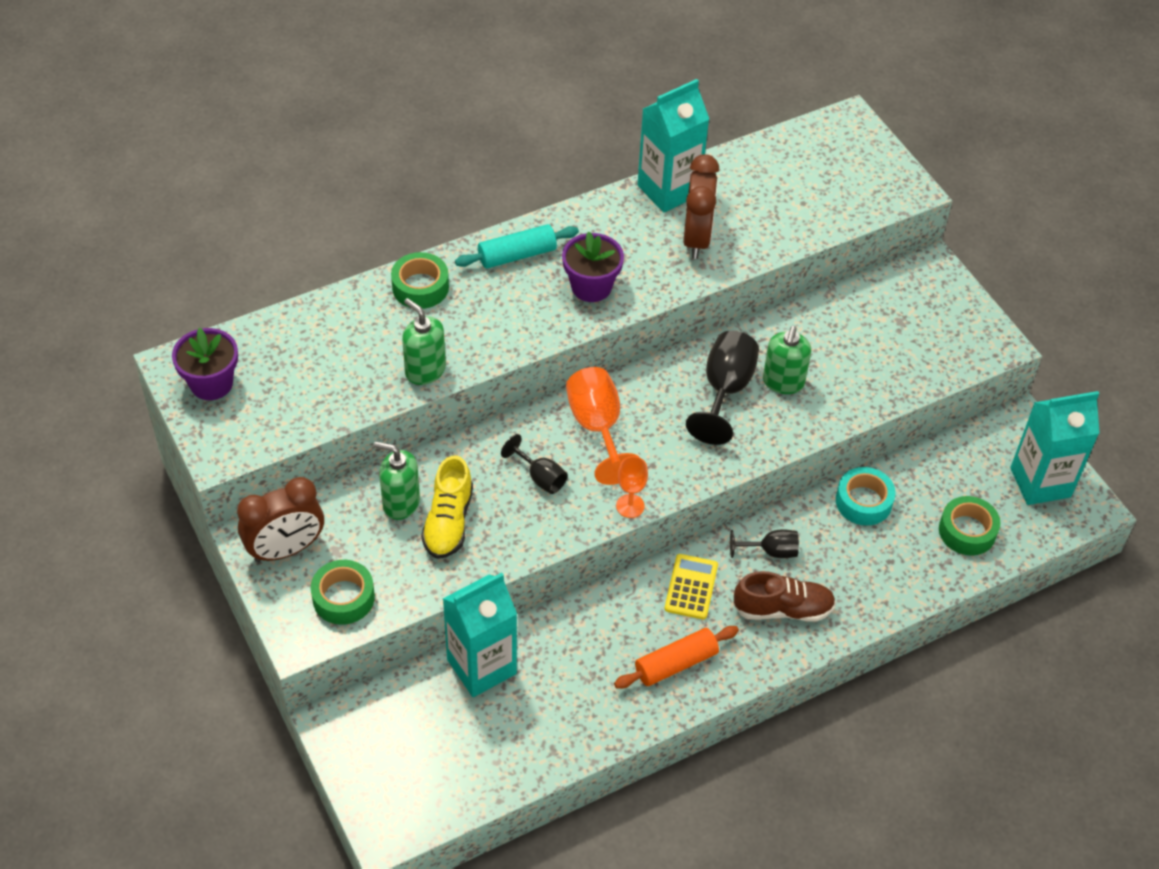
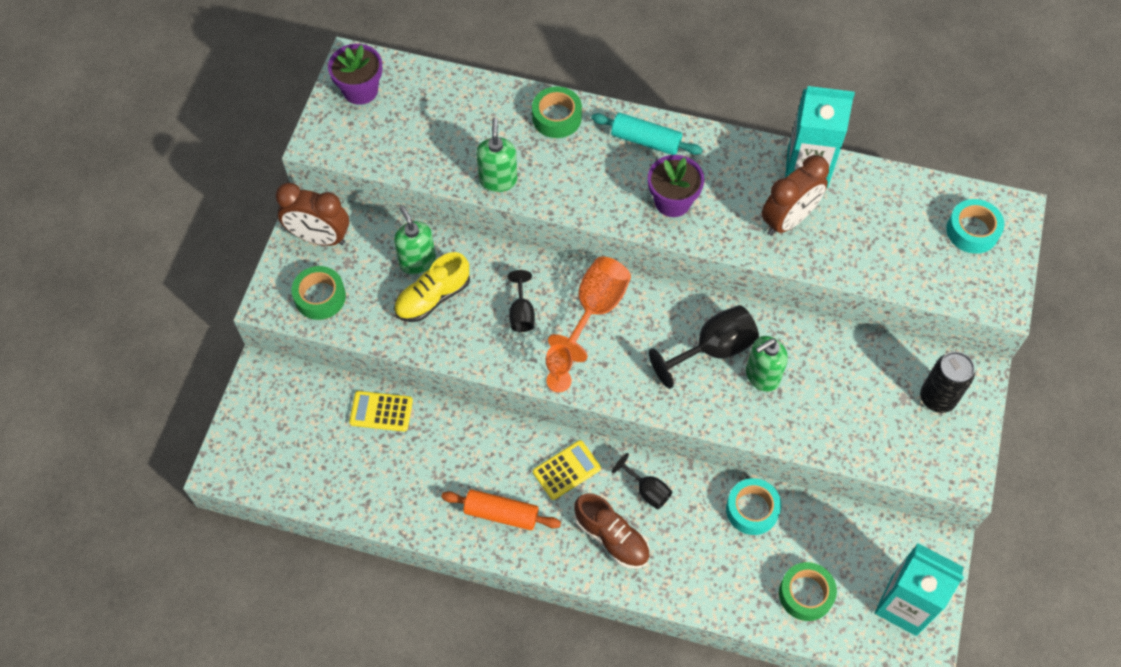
camera: 45 degrees right, 10 degrees up
(481, 666) = (381, 411): turquoise carton -> yellow calculator
(837, 154) = (972, 231): none -> turquoise tape
(923, 304) = (937, 398): none -> black can

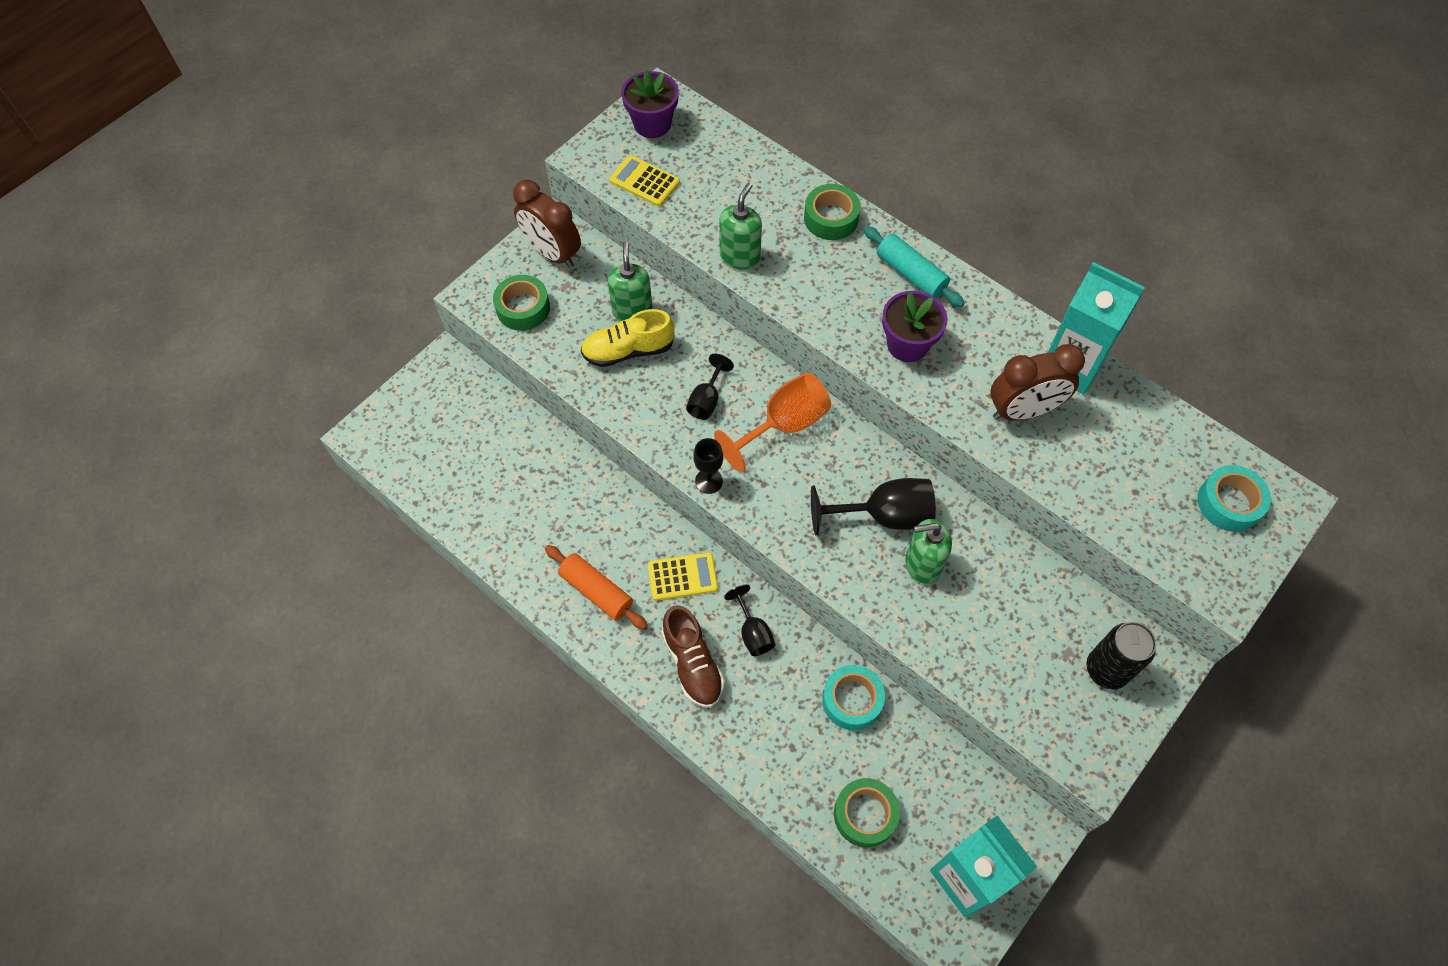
camera: 25 degrees right, 0 degrees up
(381, 411) = (535, 444): yellow calculator -> yellow calculator (644, 181)
(559, 380) = (709, 481): orange goblet -> black goblet

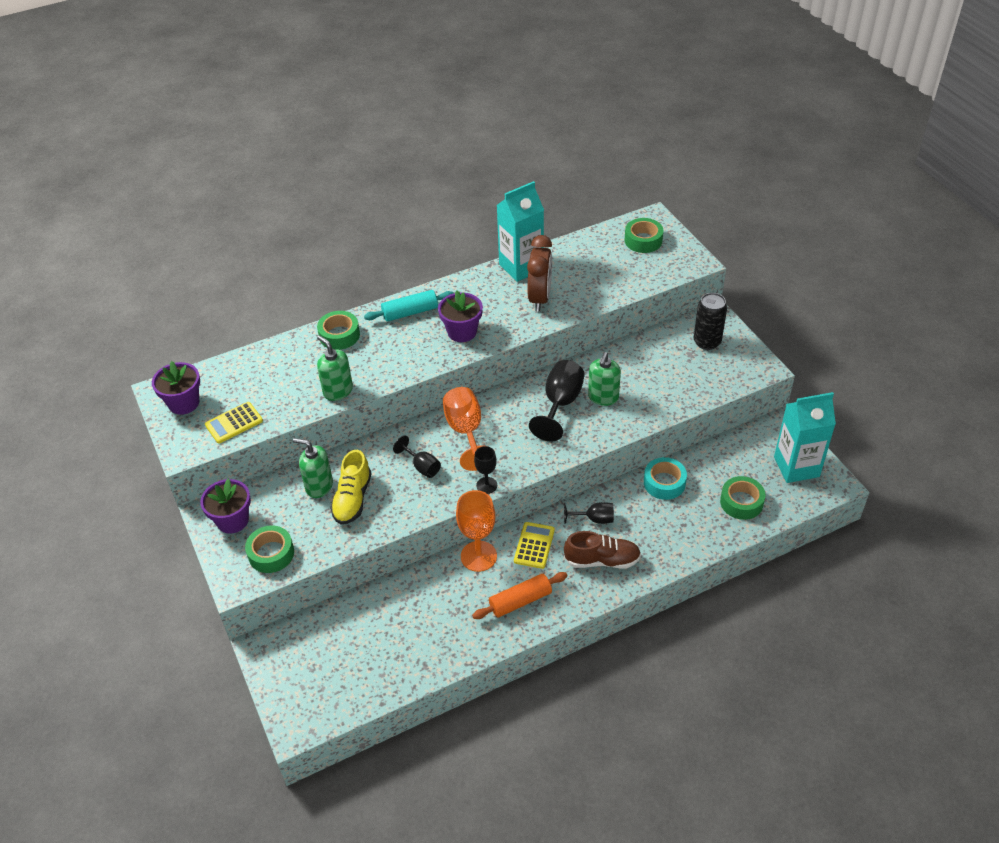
camera: 65 degrees left, 15 degrees down
(552, 253) = (232, 520): brown clock -> purple flower pot
(642, 521) = (478, 556): none -> orange goblet
(1229, 503) = (643, 240): turquoise tape -> green tape

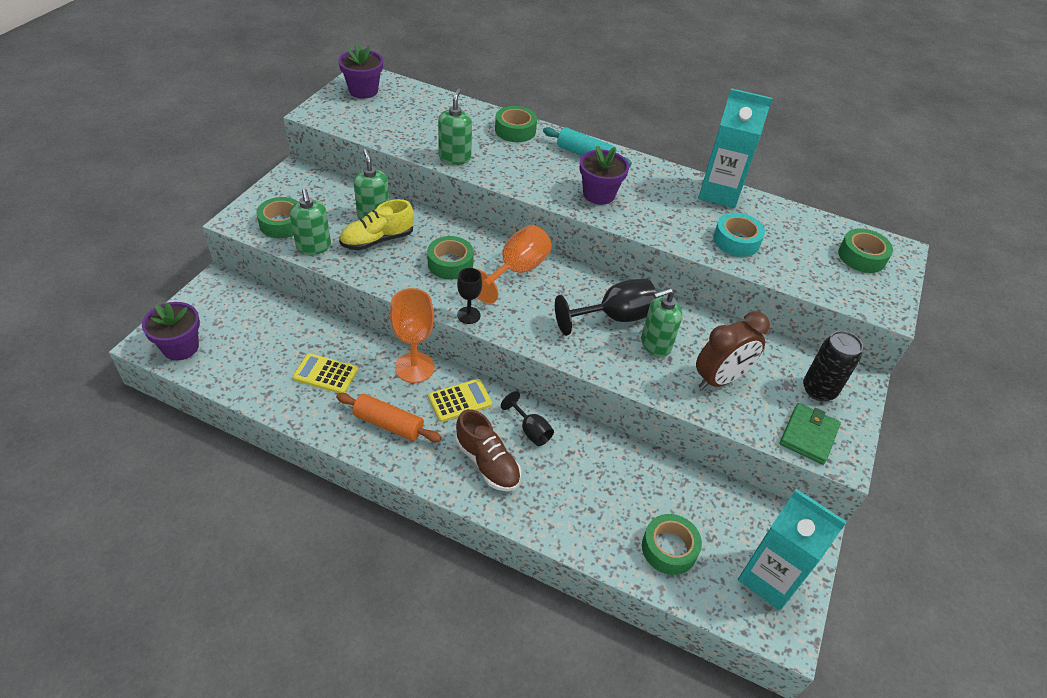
camera: 45 degrees right, 0 degrees up
(232, 520) = (298, 187): purple flower pot -> purple flower pot (180, 347)
(234, 423) = (367, 122): yellow calculator -> yellow calculator (325, 374)
(321, 545) = (314, 247): none -> green soap dispenser
(422, 467) = (450, 263): black goblet -> green tape
(540, 298) = (697, 222): brown clock -> brown clock (720, 379)
(664, 483) = (627, 464): turquoise tape -> turquoise tape (736, 241)
(735, 372) = (808, 435): none -> green wallet

